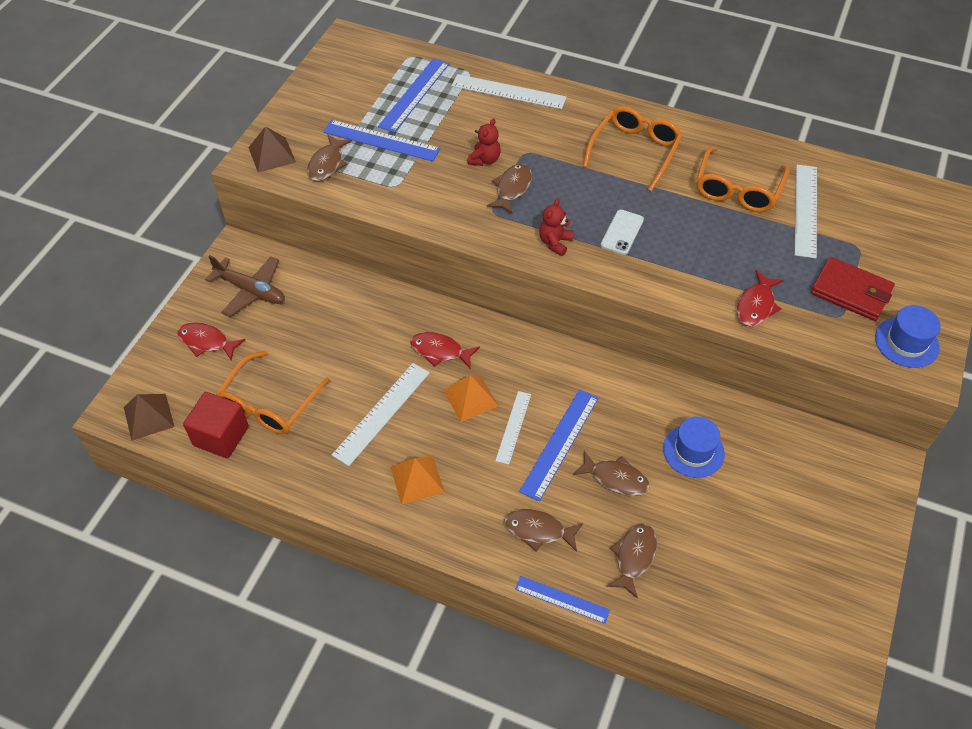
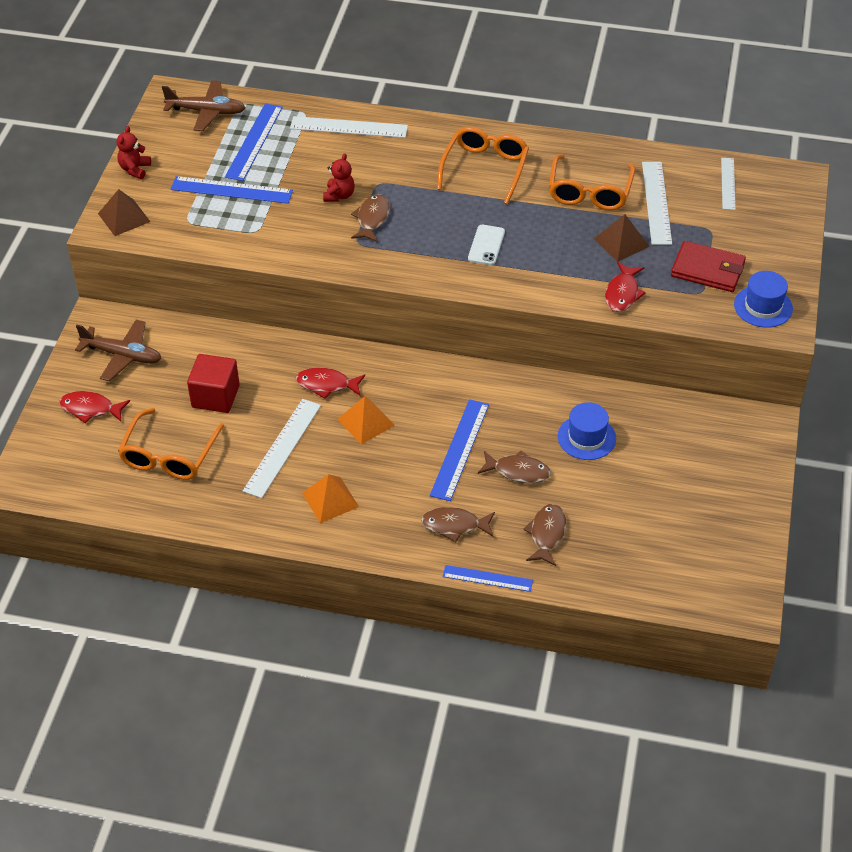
camera: 10 degrees left, 5 degrees down
(148, 416) = (51, 484): brown pyramid -> brown pyramid (621, 242)
(221, 436) = (129, 490): red cube -> red cube (215, 396)
(327, 164) = (183, 219): brown fish -> none
(376, 60) = (207, 112): none -> brown plane
(513, 427) = (413, 441): white ruler -> white ruler (728, 183)
(555, 243) = (424, 263): red teddy bear -> red teddy bear (135, 169)

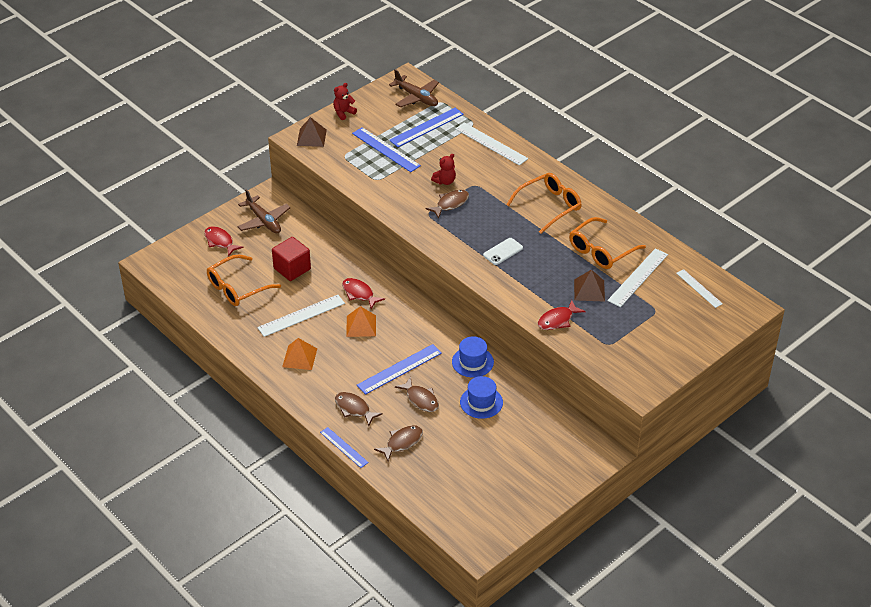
camera: 35 degrees right, 5 degrees down
(707, 270) = (627, 333): red wallet -> none
(728, 183) = (699, 288): white ruler -> white ruler turned 75 degrees counterclockwise
(763, 306) = (639, 372): blue hat -> blue hat (472, 362)

